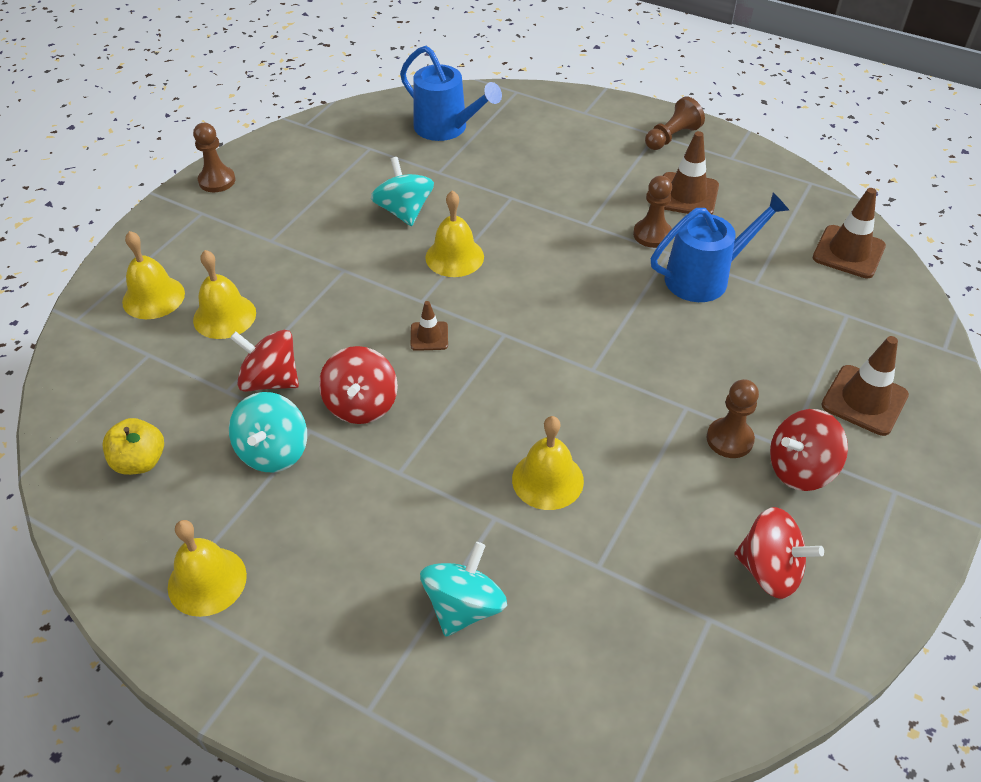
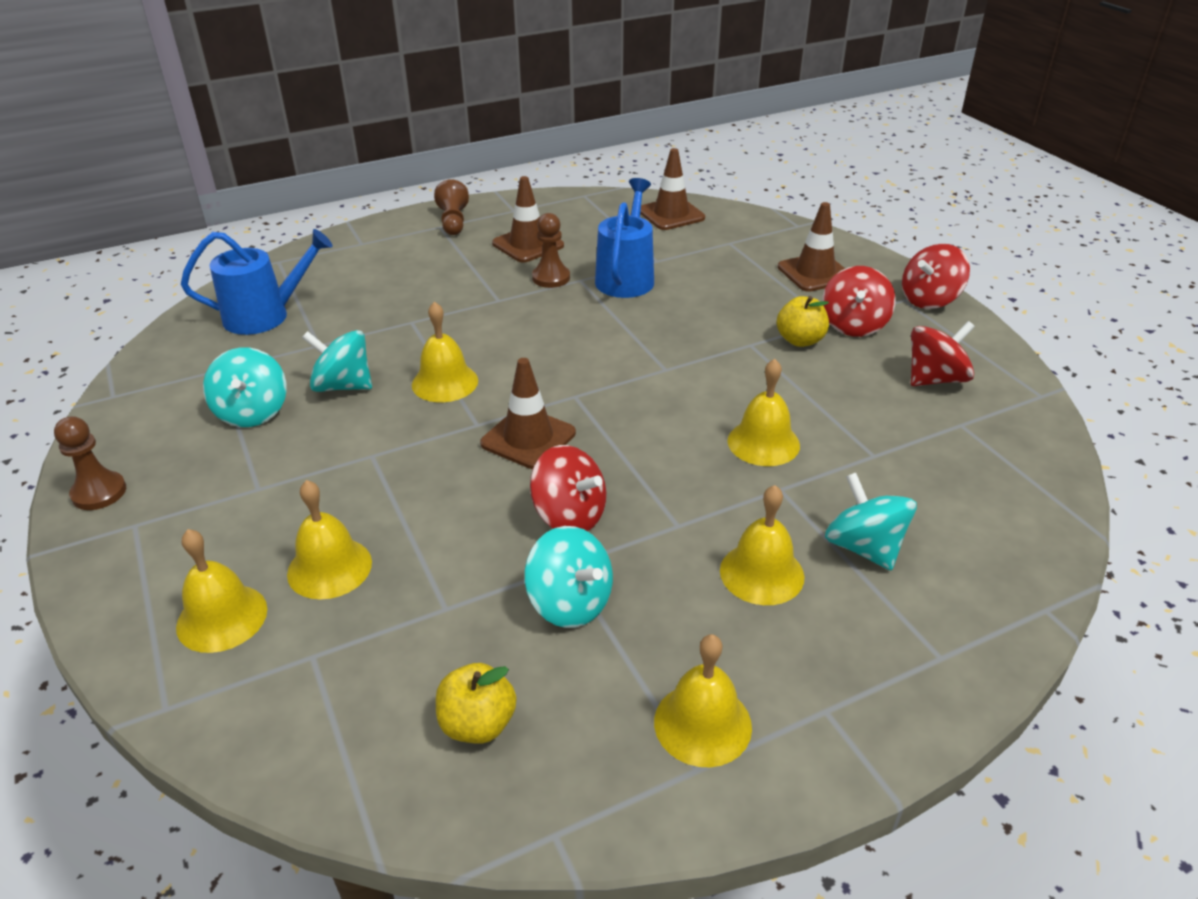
camera: 55 degrees left, 10 degrees down
(270, 380) = (467, 567): red spinning top -> red spinning top (929, 300)
(340, 190) = (252, 412): none -> turquoise spinning top
(382, 549) = (761, 573): none -> yellow bell
(429, 336) = (528, 438): brown traffic cone -> brown traffic cone, size x1.77
(729, 439) = (800, 340): brown pawn -> yellow apple

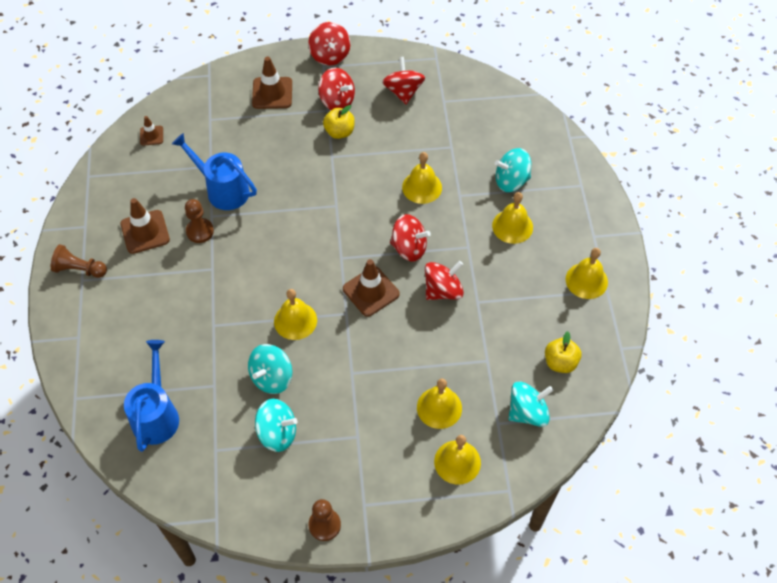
camera: 70 degrees left, 20 degrees up
(570, 603) = (503, 308): turquoise spinning top -> turquoise spinning top (527, 412)
(633, 458) = (409, 248): none -> red spinning top
(671, 214) = (151, 135): brown traffic cone -> brown traffic cone, size x0.56

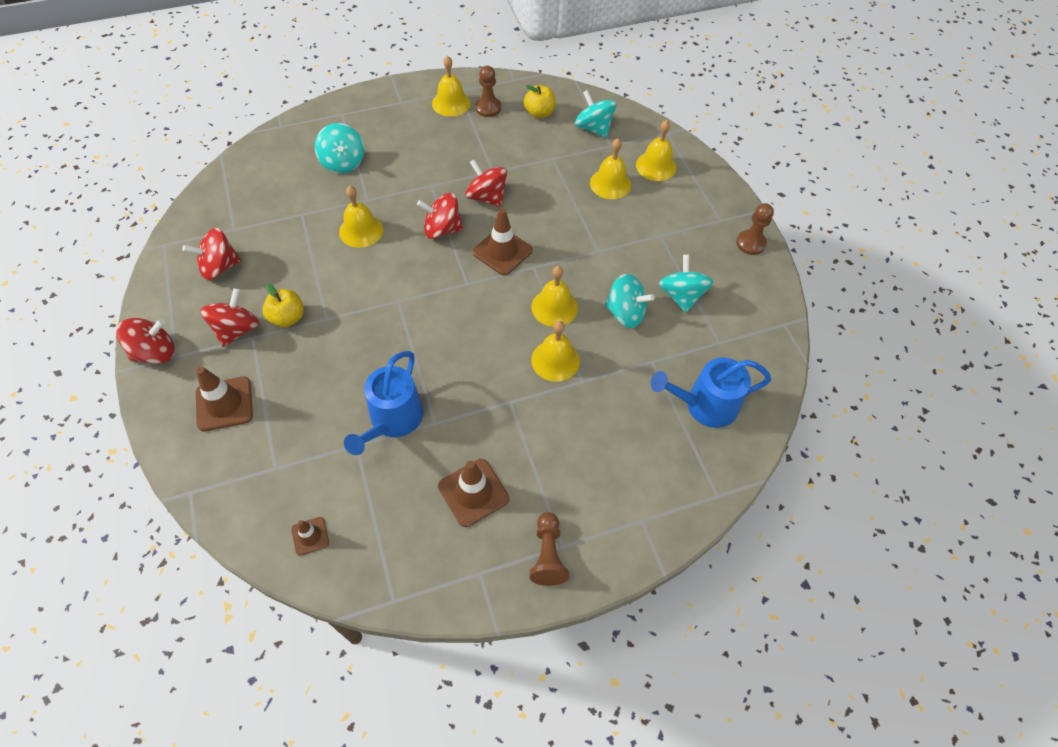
camera: 105 degrees left, 0 degrees up
(200, 231) = (460, 429): brown pawn -> brown pawn (488, 108)
(409, 248) = (442, 229): red spinning top -> red spinning top turned 90 degrees counterclockwise
(512, 226) = (400, 156): yellow bell -> yellow bell (555, 360)

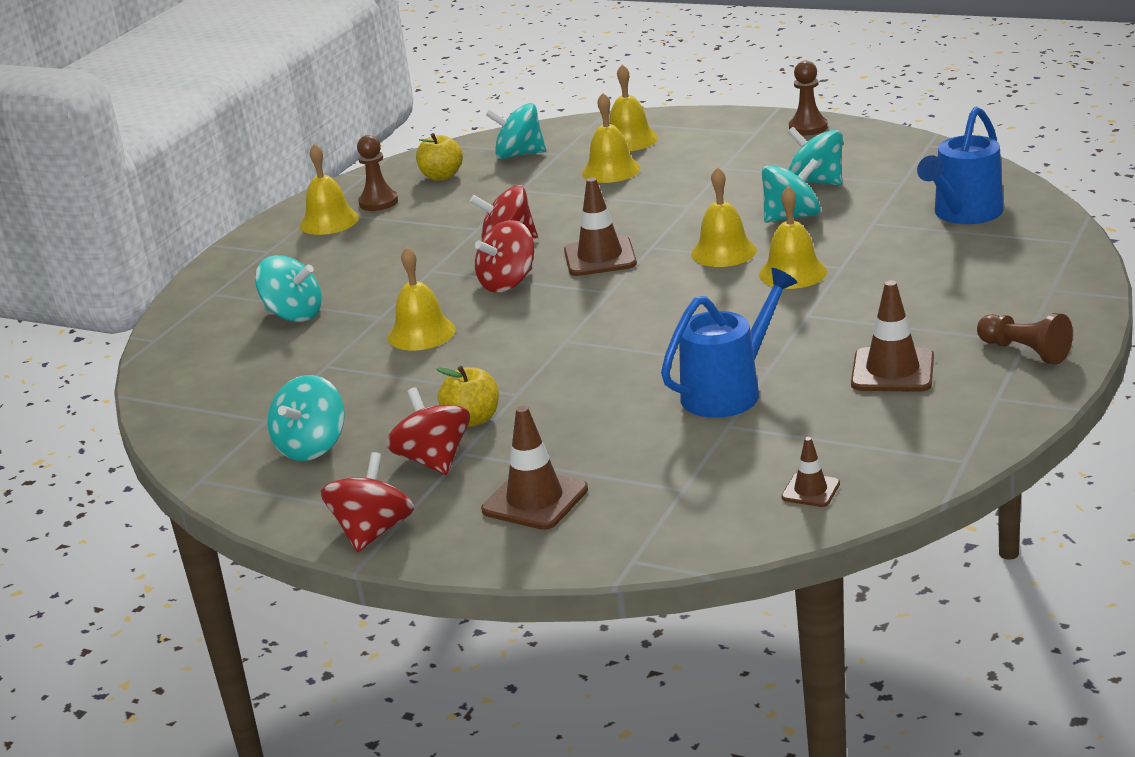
camera: 40 degrees left, 30 degrees down
(219, 267) = (312, 447): red spinning top -> turquoise spinning top
(393, 420) = (728, 392): blue watering can -> blue watering can turned 105 degrees counterclockwise

